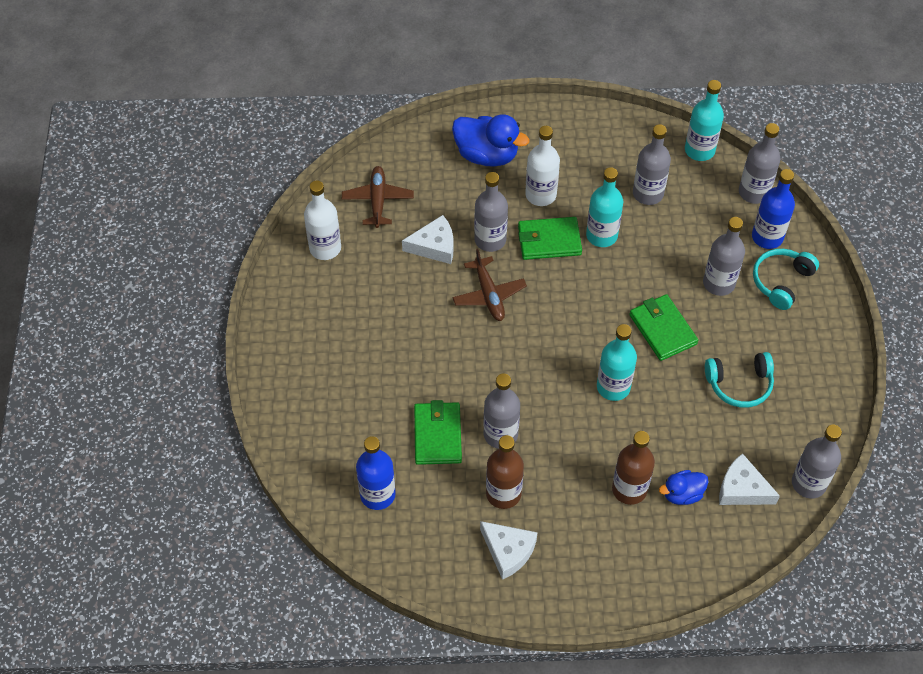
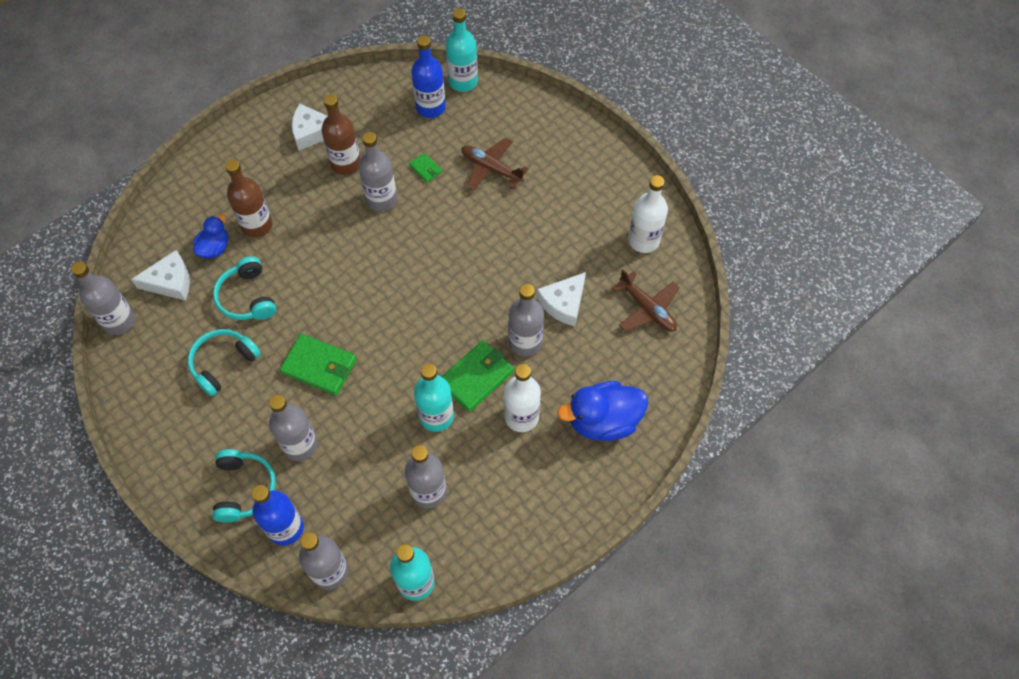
camera: 140 degrees right, 5 degrees up
(437, 435) = (425, 169): green wallet -> green wallet, size x0.50
(489, 295) = (483, 294): brown plane -> brown plane (491, 168)
(613, 387) = (324, 290): turquoise bottle -> turquoise bottle (463, 81)
(683, 427) = (247, 297): none -> turquoise headphones

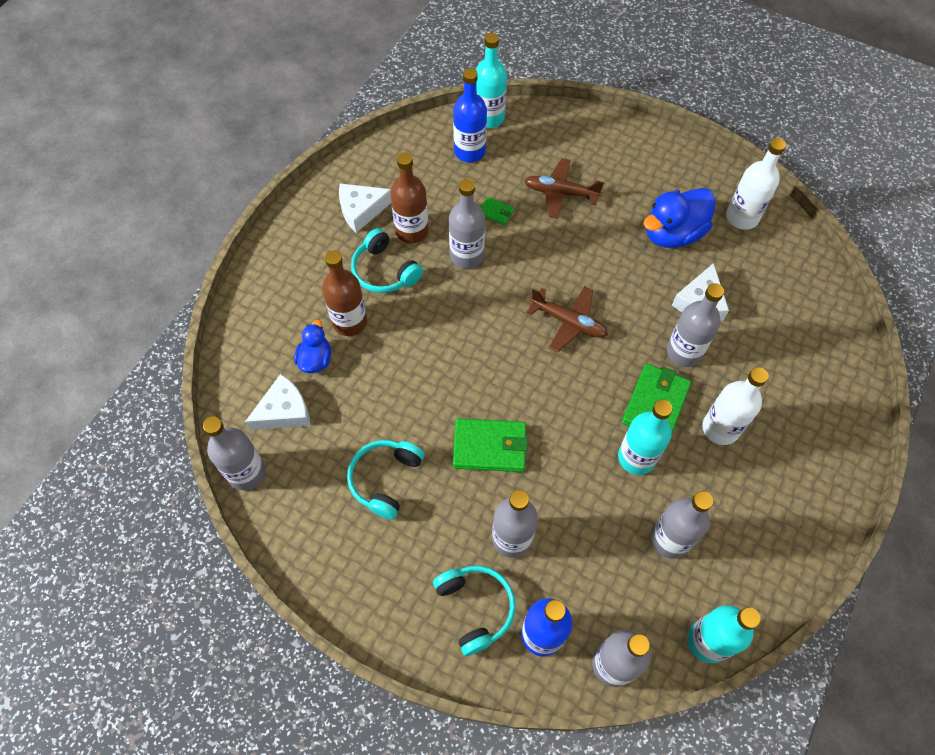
camera: 20 degrees left, 0 degrees up
(247, 297) = (376, 400): turquoise headphones -> turquoise headphones (384, 271)
(603, 421) = (800, 405): blue duck -> blue duck (672, 233)
(647, 309) = (781, 281): brown plane -> brown plane (569, 322)

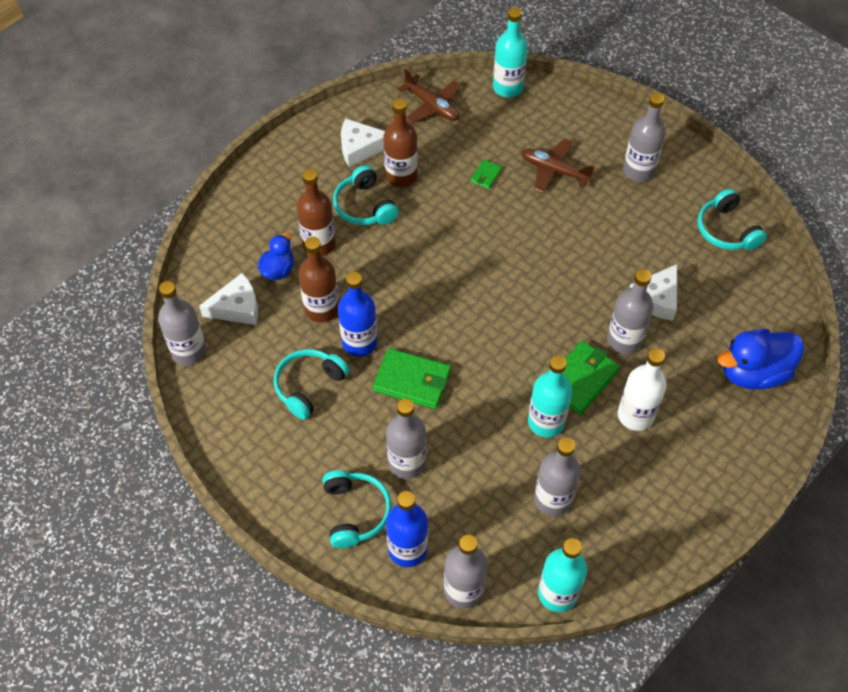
camera: 15 degrees right, 5 degrees down
(373, 391) = (322, 309): none -> brown bottle
(466, 255) = (445, 209): grey bottle -> grey bottle (638, 170)
(469, 151) = (479, 115): blue bottle -> blue bottle (359, 342)
(496, 212) = (486, 175): green wallet -> green wallet turned 75 degrees clockwise
(569, 322) = (522, 289): brown plane -> brown plane (432, 106)
(672, 233) = (651, 231): blue duck -> blue duck (753, 372)
(742, 217) = (726, 230): white bottle -> turquoise headphones

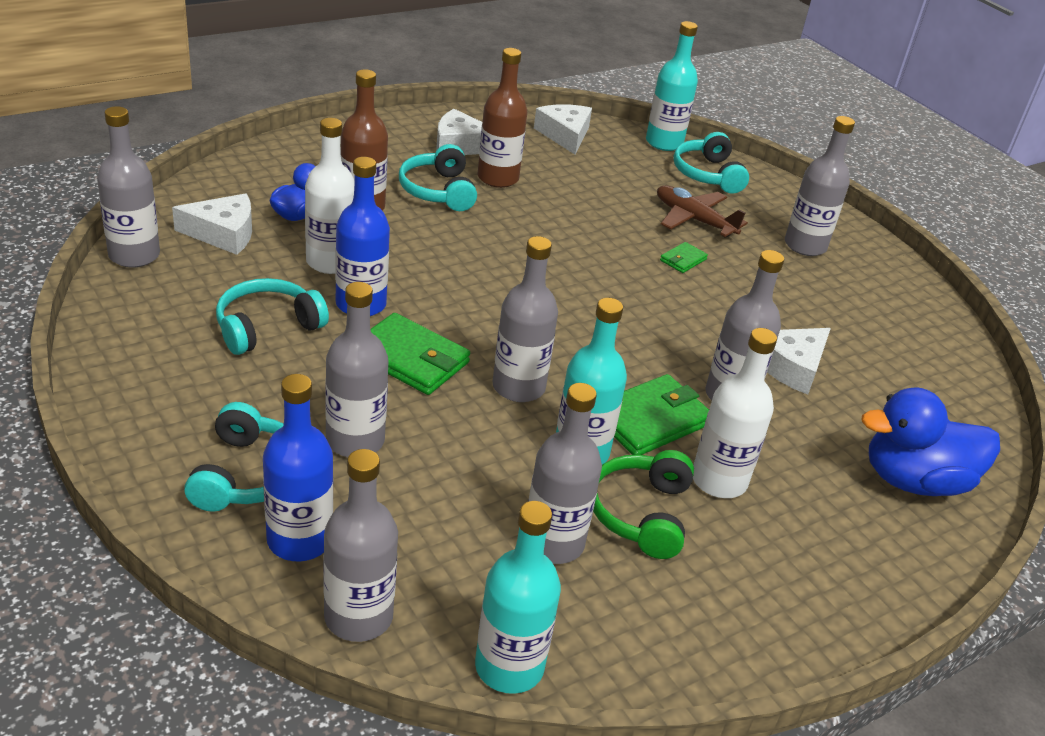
camera: 10 degrees right, 20 degrees down
(322, 309) = (330, 262): brown bottle -> white bottle
(432, 106) = (565, 135): brown plane -> white cheese
(486, 175) = (604, 203): green wallet -> green wallet (683, 260)
(489, 381) = (518, 387): none -> grey bottle
(596, 458) = (640, 513): none -> green headphones
(726, 230) = (909, 326): turquoise headphones -> turquoise headphones (707, 174)

